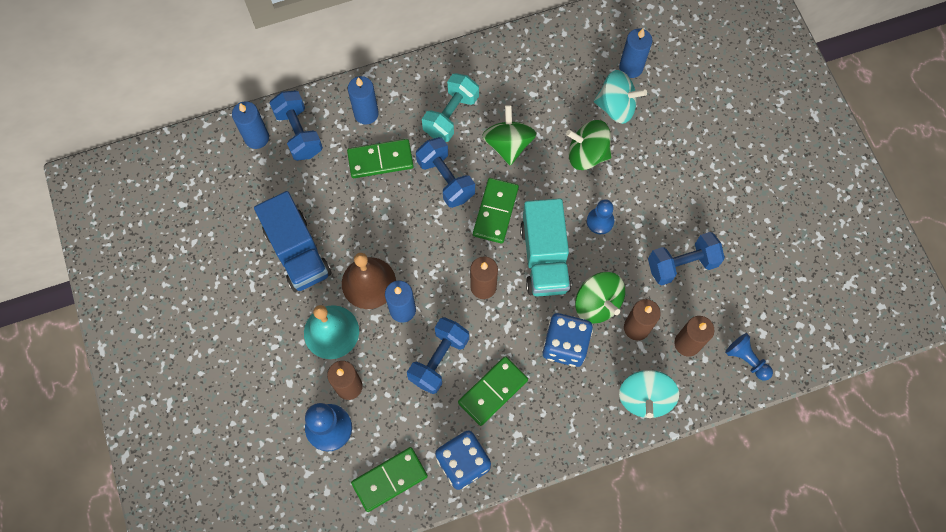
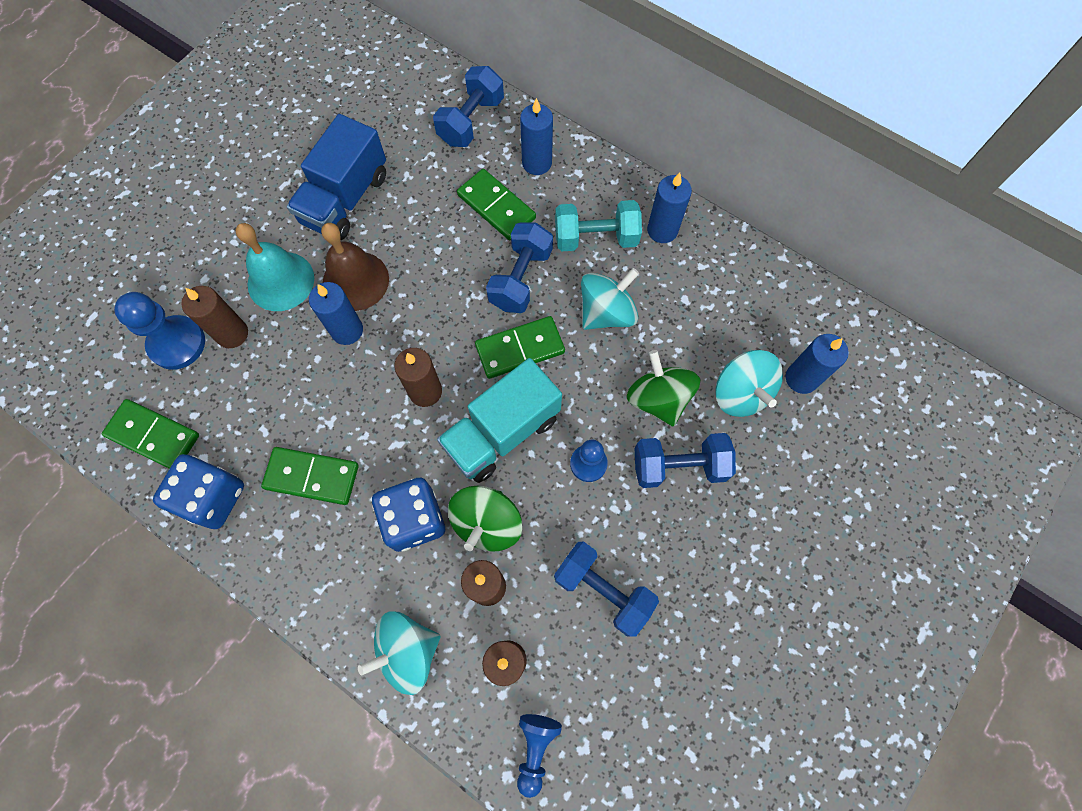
camera: 55 degrees right, 0 degrees up
(257, 138) = (439, 91): blue candle -> blue candle (662, 230)
(439, 359) = (314, 399): blue dumbbell -> blue dumbbell (679, 466)
(508, 144) = (606, 312): green spinning top -> turquoise spinning top

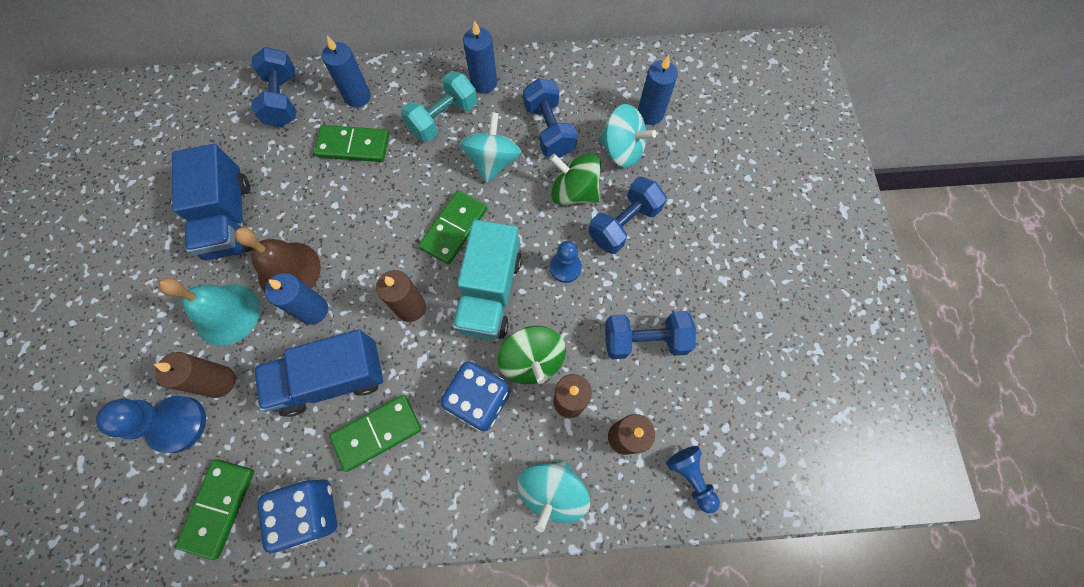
camera: 40 degrees left, 0 degrees up
(153, 435) = (218, 507): green domino -> green domino turned 60 degrees counterclockwise
(314, 401) = (332, 379): none -> blue truck
(520, 278) = (413, 181): blue dumbbell -> blue dumbbell (549, 130)

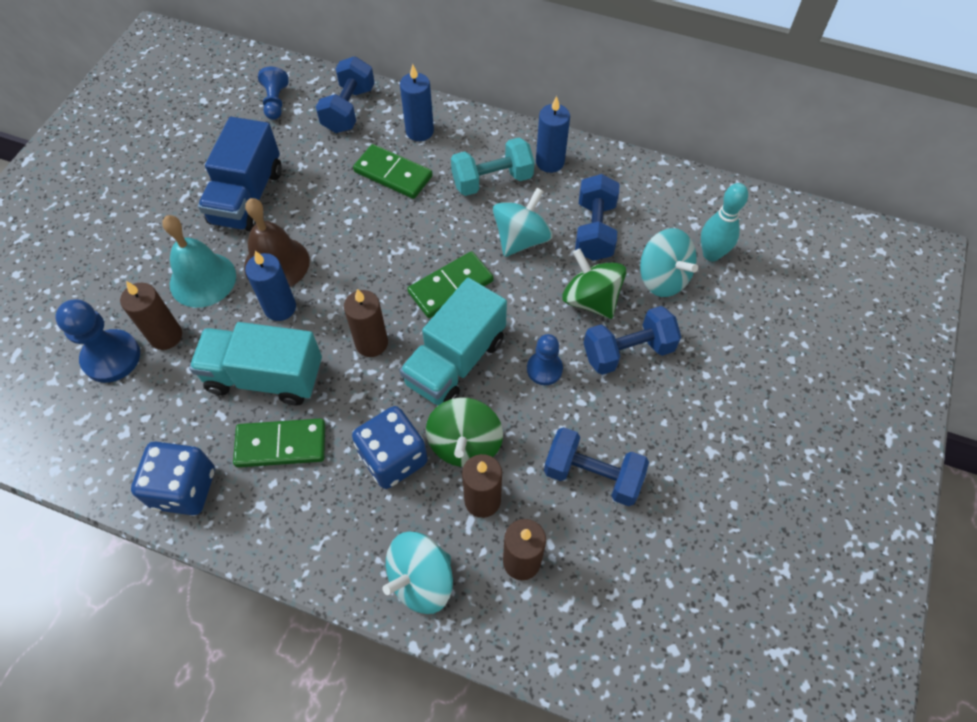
camera: 25 degrees right, 10 degrees down
(218, 507) = (108, 446): green domino -> none
(332, 379) = (265, 377): blue truck -> turquoise truck
(650, 114) = (711, 254): blue candle -> turquoise bowling pin
(691, 477) = (573, 635): blue pawn -> blue pawn (275, 102)

